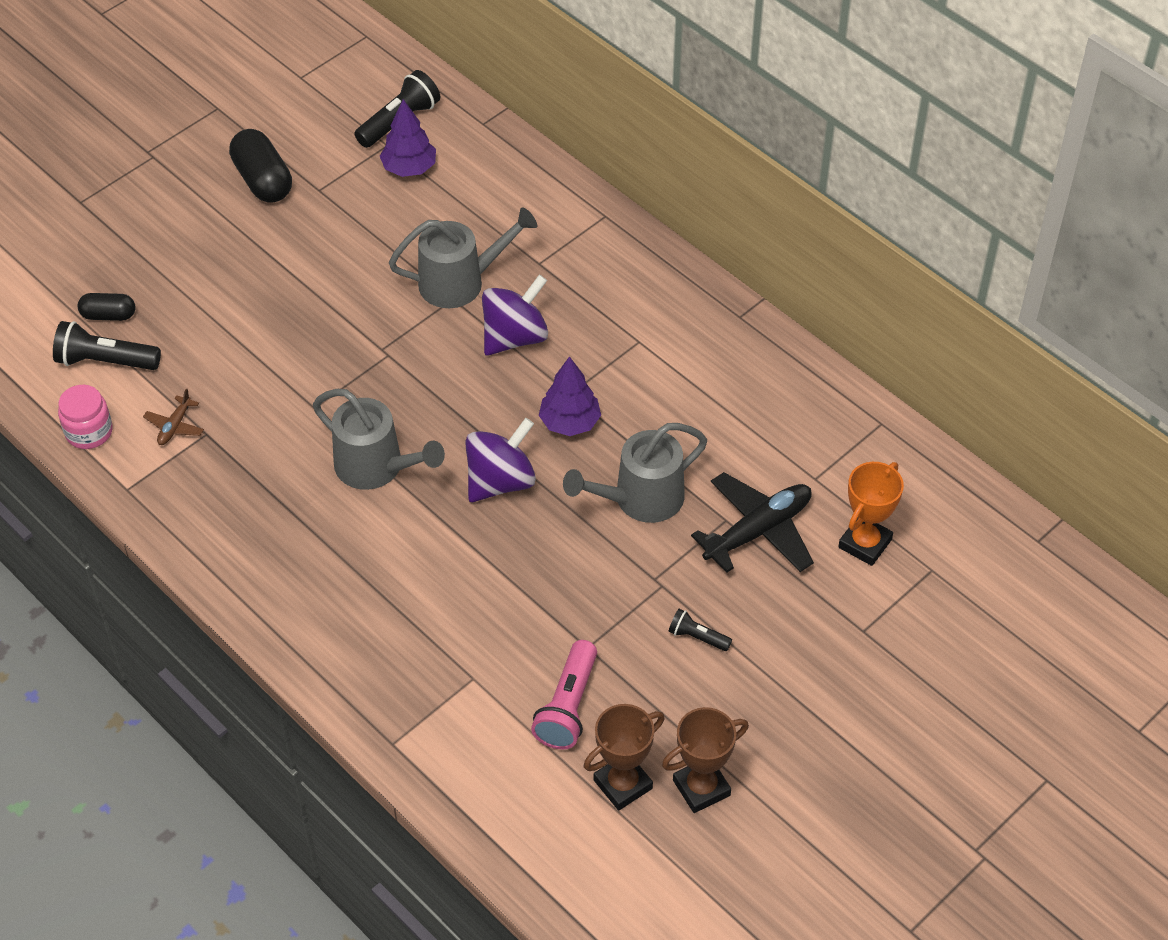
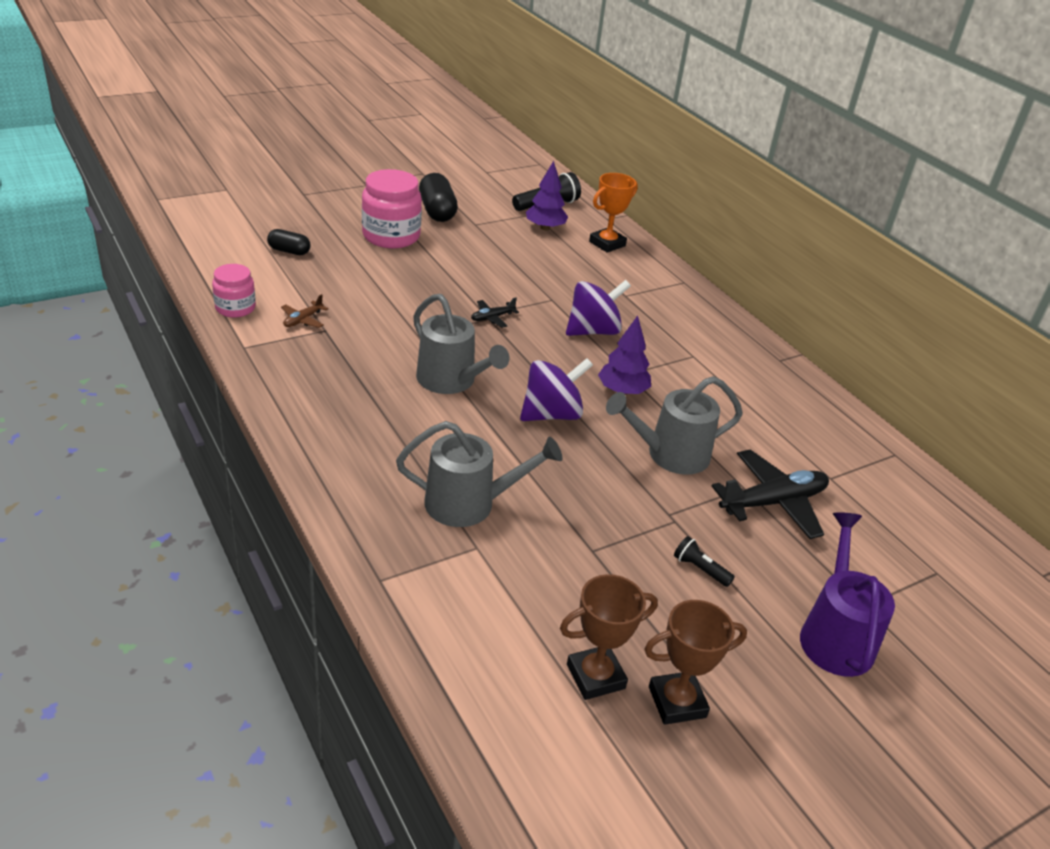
camera: 10 degrees right, 15 degrees down
(105, 361) = (272, 273): black flashlight -> none
(222, 247) = (391, 236): none -> pink jar
(391, 352) = (492, 318): none -> black plane
(461, 282) = (561, 292): grey watering can -> grey watering can (470, 504)
(568, 706) = (560, 593): pink flashlight -> none
(837, 673) = (835, 635): none -> purple watering can
(865, 543) = (872, 536): orange trophy -> orange trophy (607, 244)

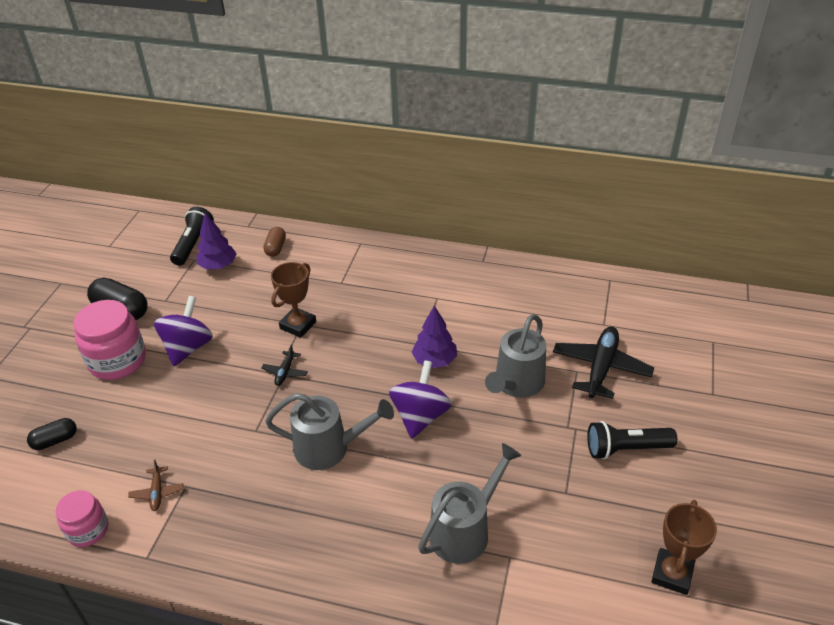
camera: 40 degrees left, 5 degrees up
(593, 331) = (359, 328): purple spinning top -> purple spinning top (188, 347)
(607, 244) = (276, 248): orange trophy -> brown capsule
(677, 702) = (721, 546): brown trophy -> brown trophy (298, 325)
(700, 569) = (626, 449): black flashlight -> black flashlight, size x1.80
(835, 635) = (724, 426): purple watering can -> none

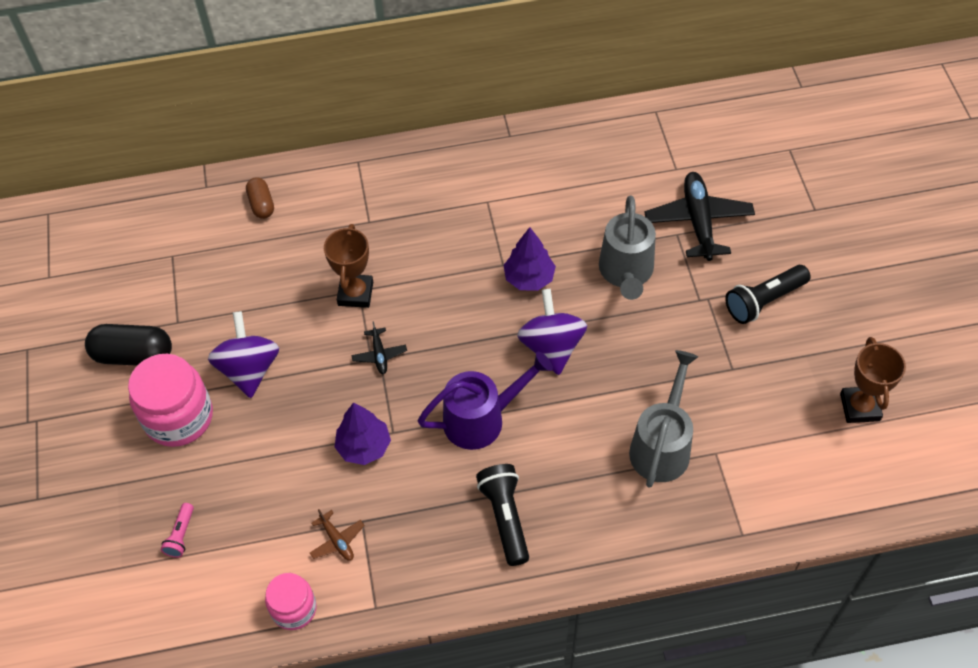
camera: 25 degrees left, 15 degrees up
(55, 440) = (181, 535): black capsule -> pink flashlight
(193, 244) = (156, 236): black flashlight -> black flashlight (505, 517)
(218, 266) = (208, 253): purple tree -> purple tree (364, 447)
(329, 448) = (482, 419): grey watering can -> purple watering can

